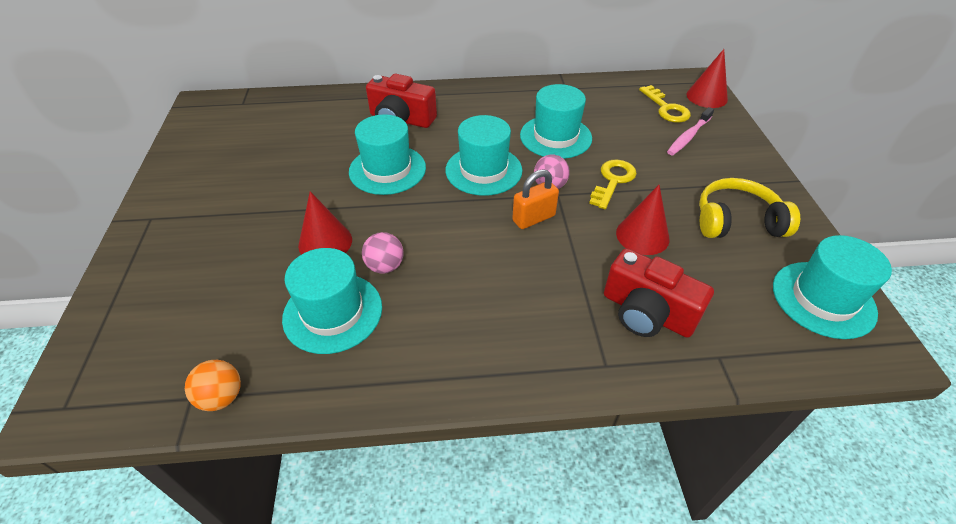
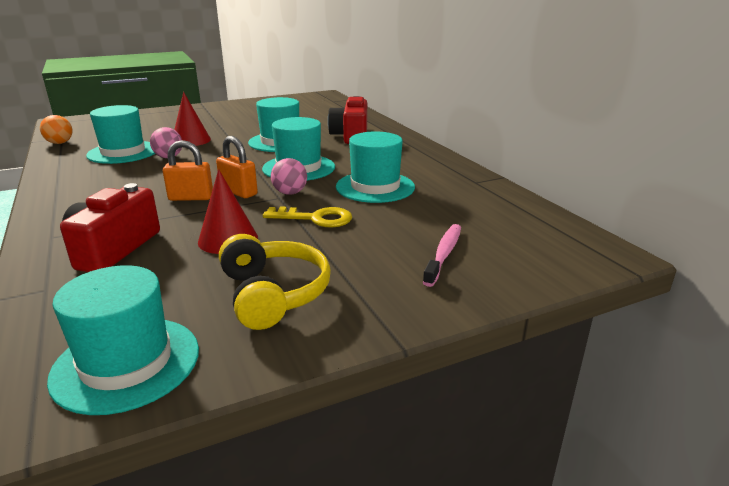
camera: 70 degrees right, 20 degrees down
(535, 253) = (191, 198): none -> orange padlock
(666, 108) = (498, 236): yellow key -> none
(688, 136) = (444, 254): pink toothbrush -> pink toothbrush turned 90 degrees clockwise
(706, 97) = (567, 262): red cone -> none

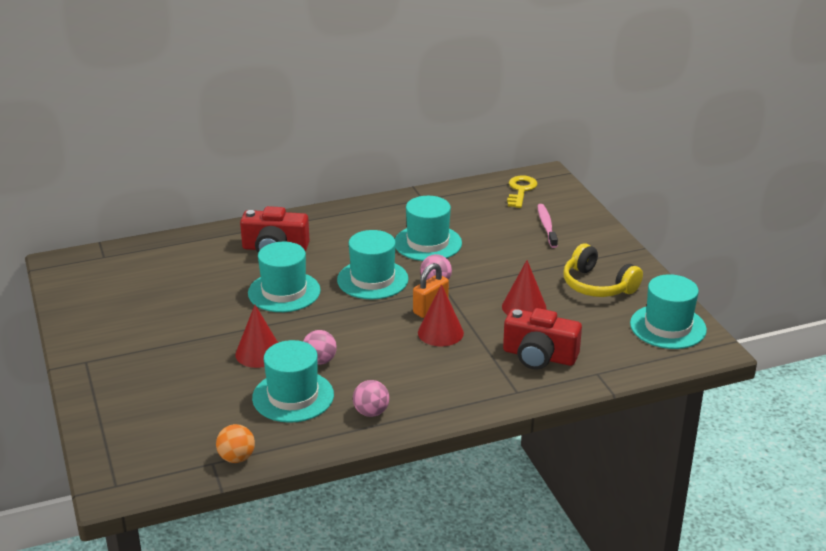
camera: 85 degrees left, 5 degrees up
(77, 176) = (371, 412): none -> pink ball
(191, 198) = (440, 332): orange padlock -> red cone
(274, 294) = (597, 285): yellow headphones -> yellow headphones turned 120 degrees counterclockwise
(315, 218) = (489, 271): yellow key -> yellow key (520, 190)
(444, 254) = (546, 226): pink toothbrush -> pink toothbrush turned 60 degrees clockwise

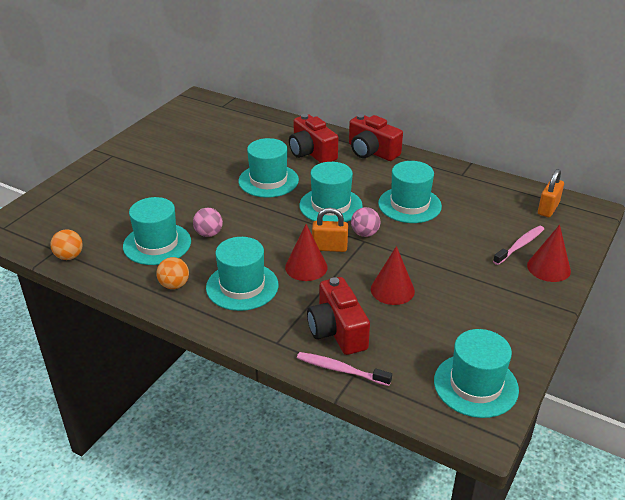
camera: 50 degrees right, 5 degrees up
(259, 353) = (189, 207): red cone -> red cone (548, 268)
(323, 220) = (371, 151): none -> red camera
(371, 412) = (174, 285): pink ball -> orange ball
(422, 376) = (242, 286): none -> turquoise hat
(520, 190) = (548, 209): yellow key -> orange padlock
(585, 376) = (341, 370): none -> pink toothbrush
(597, 285) = (477, 313): yellow headphones -> none

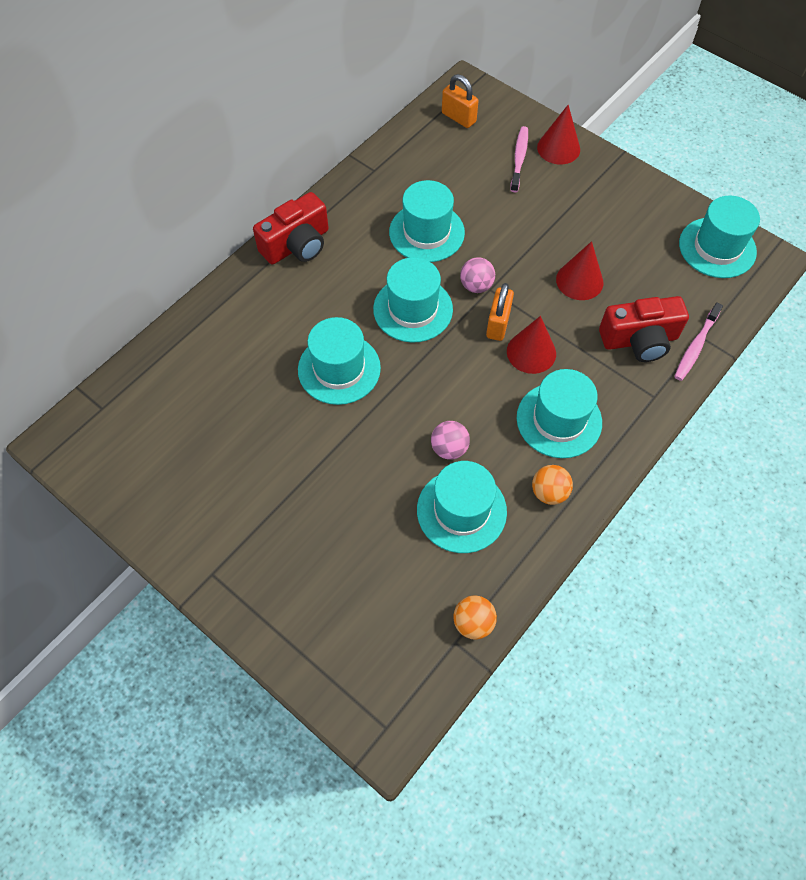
camera: 80 degrees left, 25 degrees up
(311, 152) = (280, 310): red camera -> none
(520, 245) = (519, 159): pink toothbrush -> pink toothbrush turned 45 degrees clockwise

